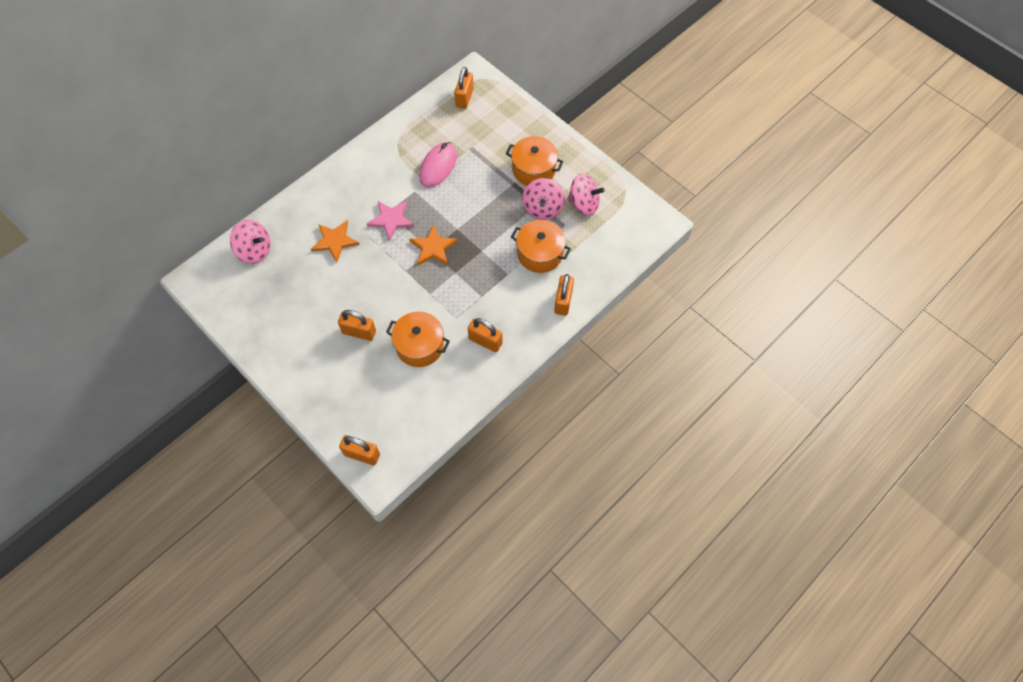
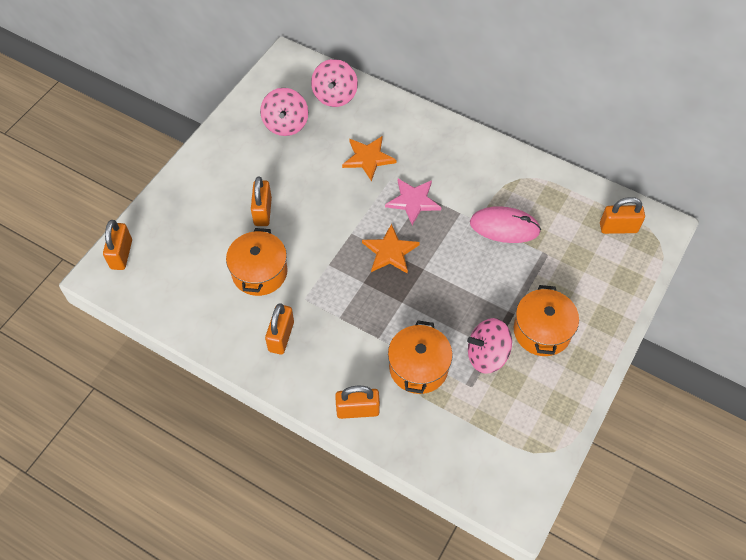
camera: 75 degrees right, 5 degrees down
(584, 204) = (511, 402): pink spinning top -> pink spinning top (286, 124)

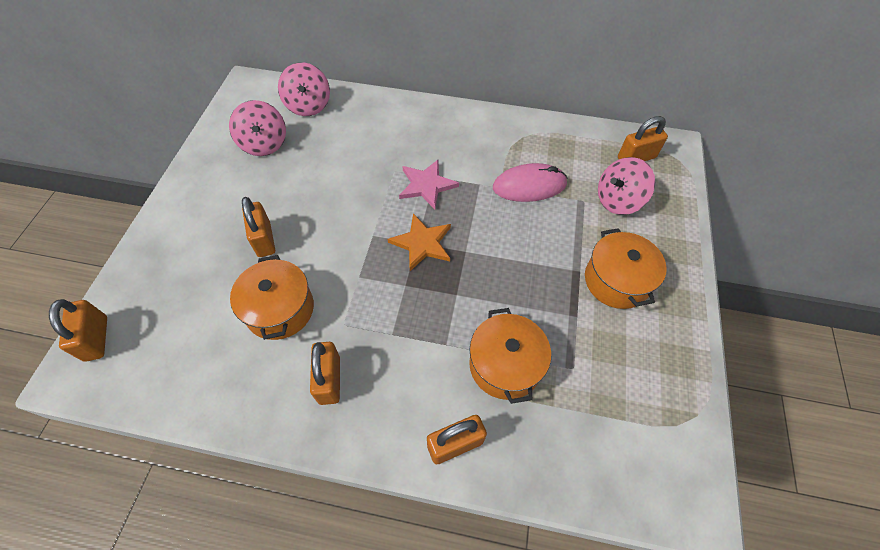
camera: 20 degrees left, 0 degrees up
(368, 158) = (364, 155): orange star -> none
(487, 355) = (573, 325): pink spinning top -> pink spinning top (618, 200)

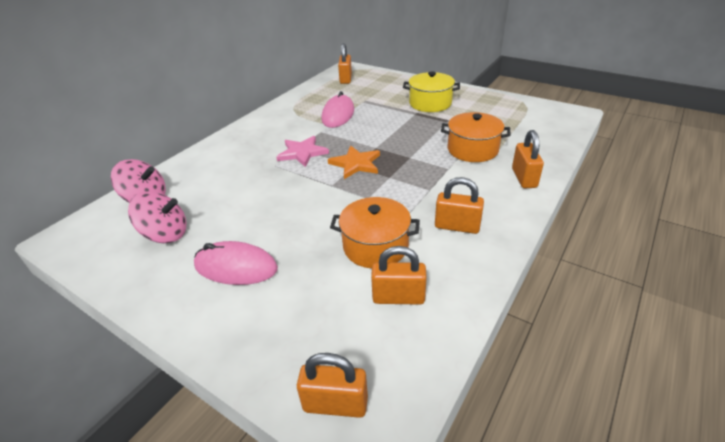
camera: 65 degrees left, 20 degrees down
(232, 211) = (236, 267): none -> pink mouse
(264, 239) = (290, 247): orange padlock -> orange padlock (398, 297)
(616, 280) = (430, 103): orange pot -> yellow pot
(618, 200) = (373, 91): pink spinning top -> none

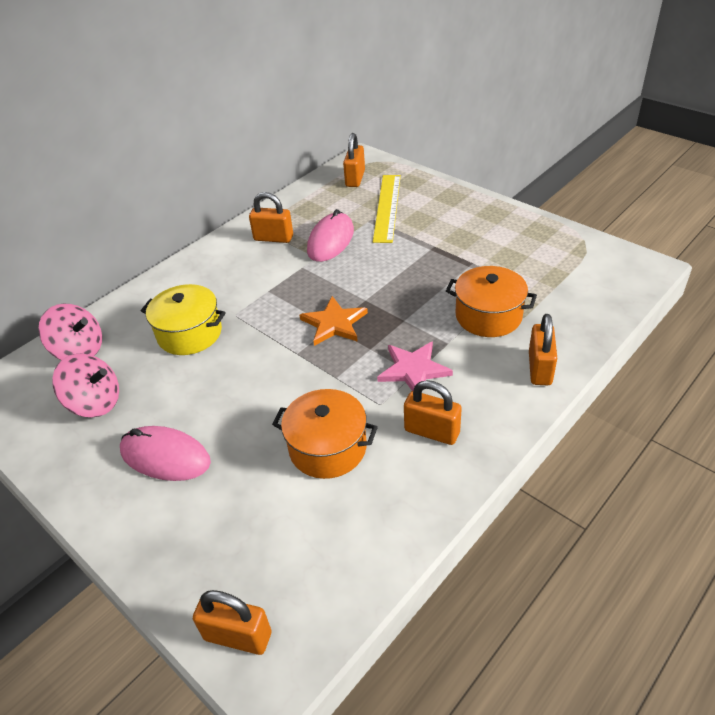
camera: 10 degrees right, 5 degrees up
(302, 153) = (272, 299): pink star -> pink star (413, 370)
(374, 93) = (387, 207): none -> yellow ruler
(398, 297) = (336, 519): orange padlock -> orange padlock (273, 238)
(430, 103) = (456, 232): yellow pot -> yellow pot (190, 333)

